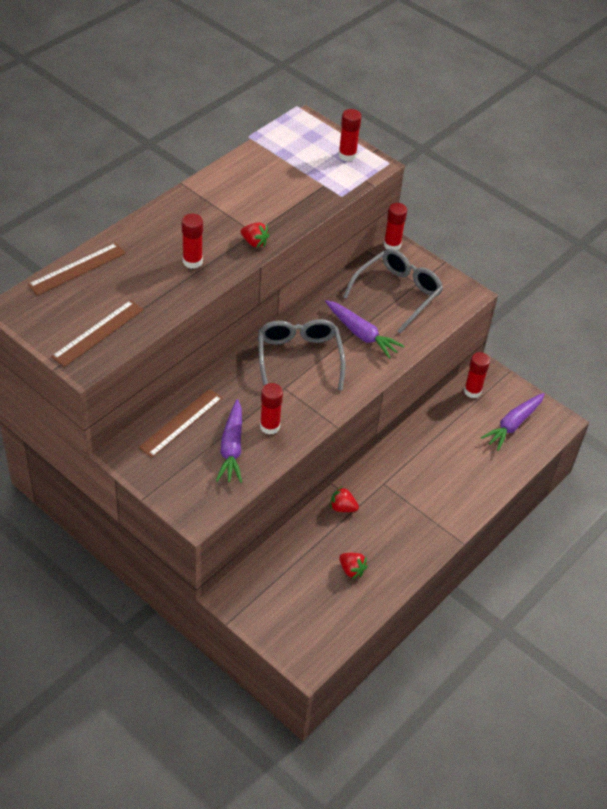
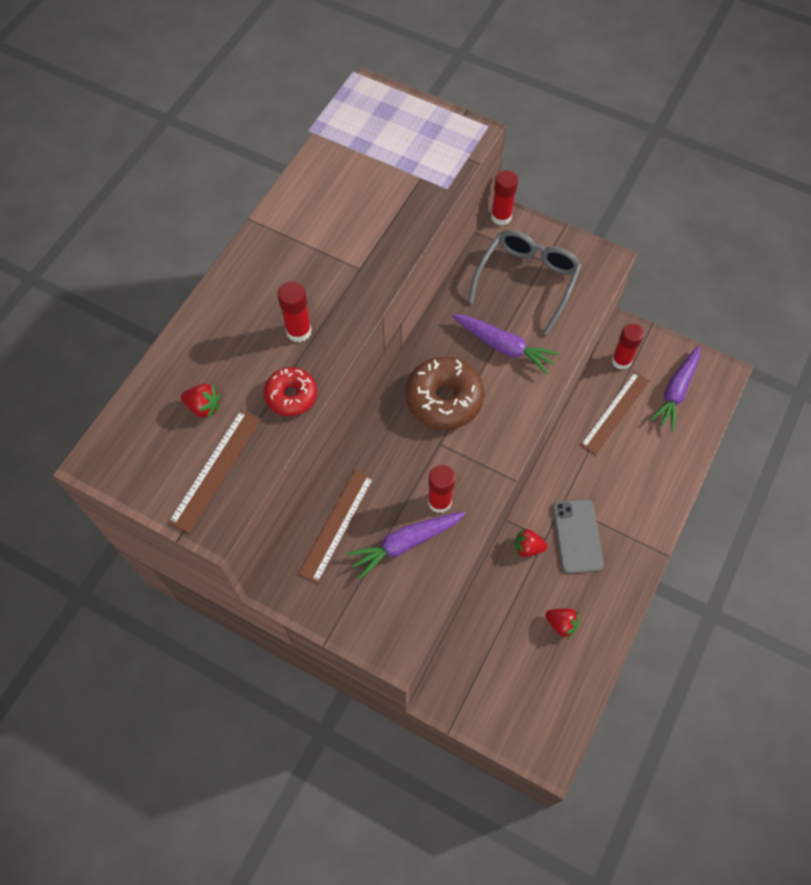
camera: 10 degrees left, 15 degrees up
(77, 269) = (160, 380): brown ruler -> brown ruler (615, 412)
(172, 300) = (291, 396): none -> red donut
(232, 448) = (405, 543): purple carrot -> purple carrot turned 75 degrees clockwise
(254, 242) = (364, 283): red strawberry -> red strawberry (203, 407)
(299, 358) = (444, 399): grey glasses -> brown donut
(347, 155) = (435, 128): red glue stick -> none
(388, 509) = (577, 536): none -> grey phone

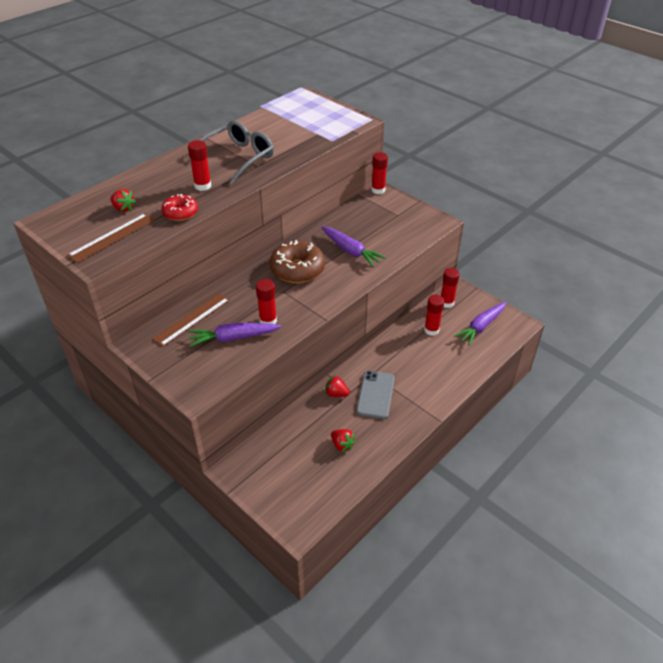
camera: 15 degrees right, 20 degrees down
(527, 281) = (381, 222): grey glasses -> grey glasses (238, 158)
(615, 412) = (431, 330): brown ruler -> red glue stick

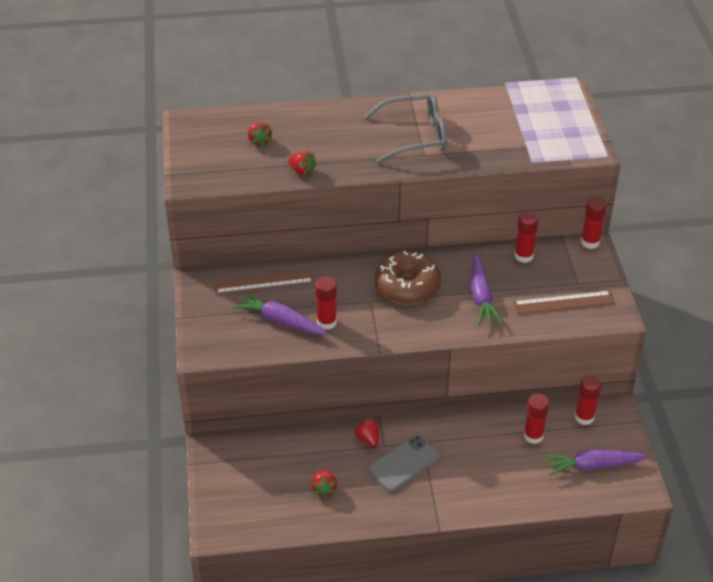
camera: 40 degrees right, 0 degrees up
(112, 237) = (223, 166): brown ruler -> brown ruler (563, 303)
(180, 213) = (302, 171): red donut -> red strawberry
(203, 186) = (350, 152): red glue stick -> red glue stick (523, 256)

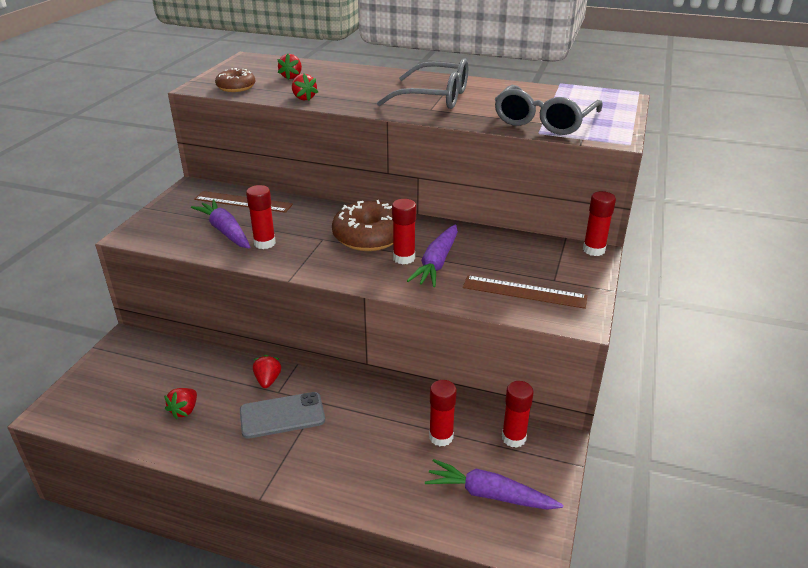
camera: 25 degrees right, 10 degrees down
(223, 173) = (236, 87): none -> brown donut
(523, 256) = (510, 243): red glue stick -> red glue stick (404, 258)
(526, 144) = (544, 121): none -> grey glasses

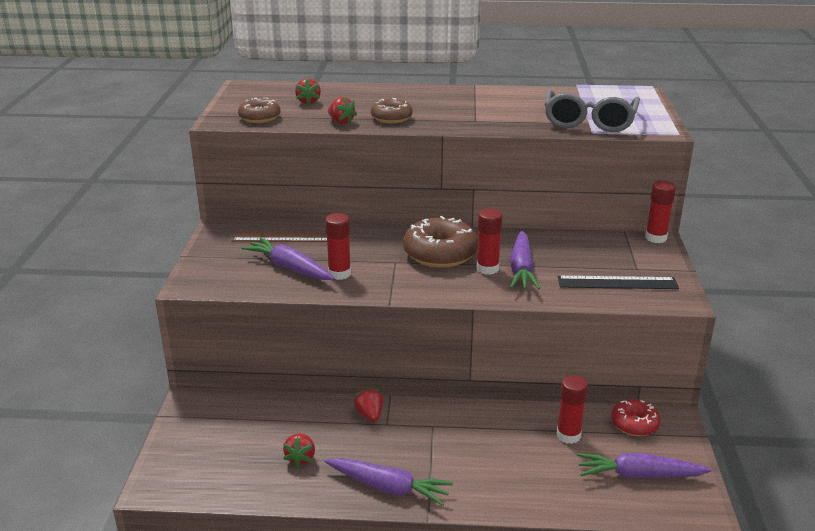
camera: 15 degrees left, 5 degrees down
(243, 456) = (388, 488): none -> purple carrot
(282, 415) = (404, 444): grey phone -> none
(353, 99) = (391, 118): none -> brown donut
(434, 97) = (470, 109): grey glasses -> none
(513, 438) = (634, 424): red glue stick -> red donut
(524, 292) = (617, 283): brown ruler -> black ruler

